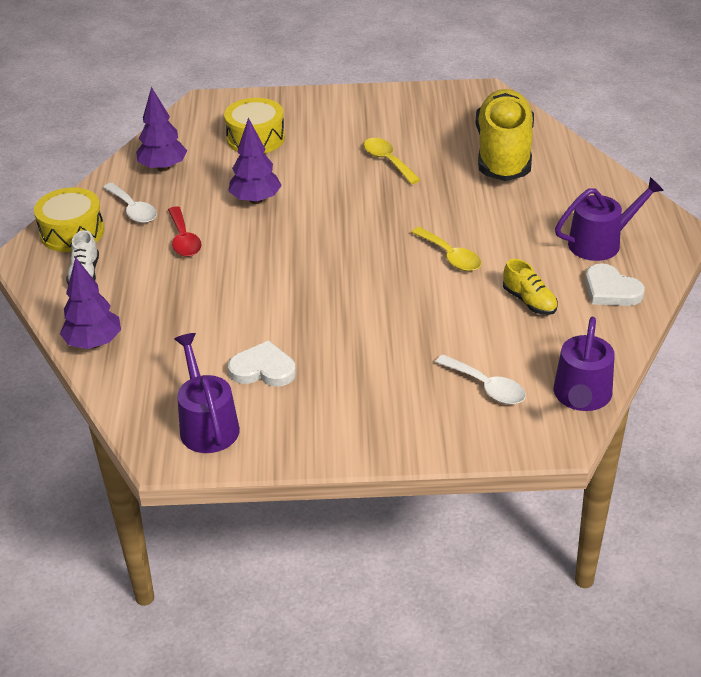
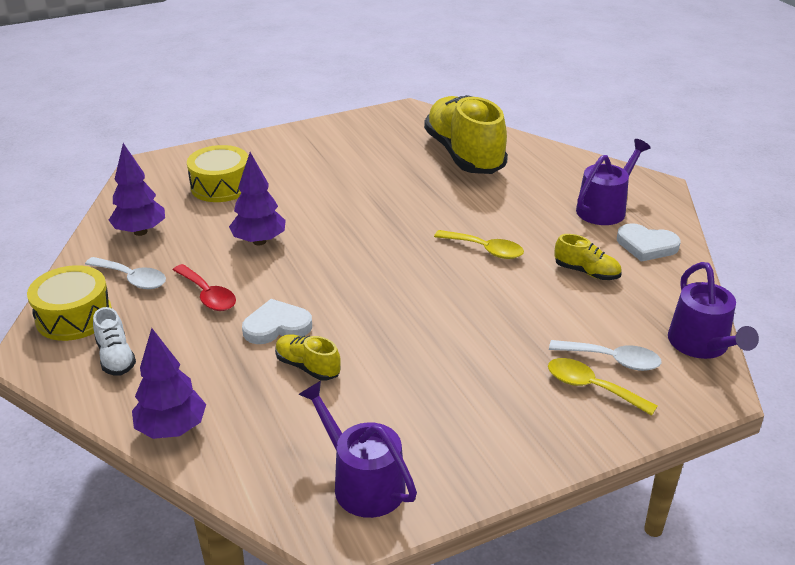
camera: 25 degrees left, 5 degrees down
(225, 322) = (307, 367): none -> yellow shoe
(263, 369) = (382, 404): white heart -> white heart (277, 326)
(388, 161) = (364, 181): yellow spoon -> yellow spoon (591, 387)

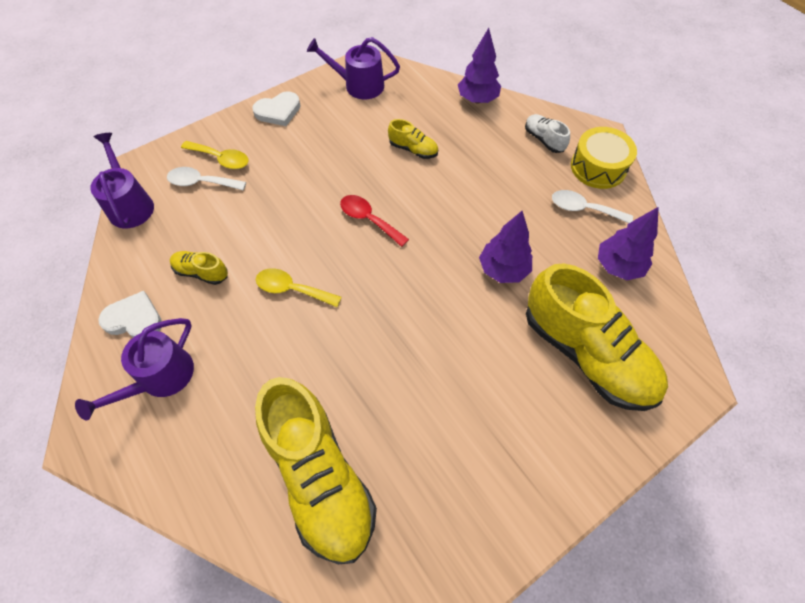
camera: 170 degrees right, 25 degrees up
(208, 295) = (513, 201): red spoon -> red spoon (369, 219)
(221, 186) = (586, 353): yellow drum -> yellow shoe
(277, 326) = (447, 179): white heart -> white heart (278, 111)
(363, 483) = (359, 85): purple watering can -> purple watering can turned 150 degrees clockwise

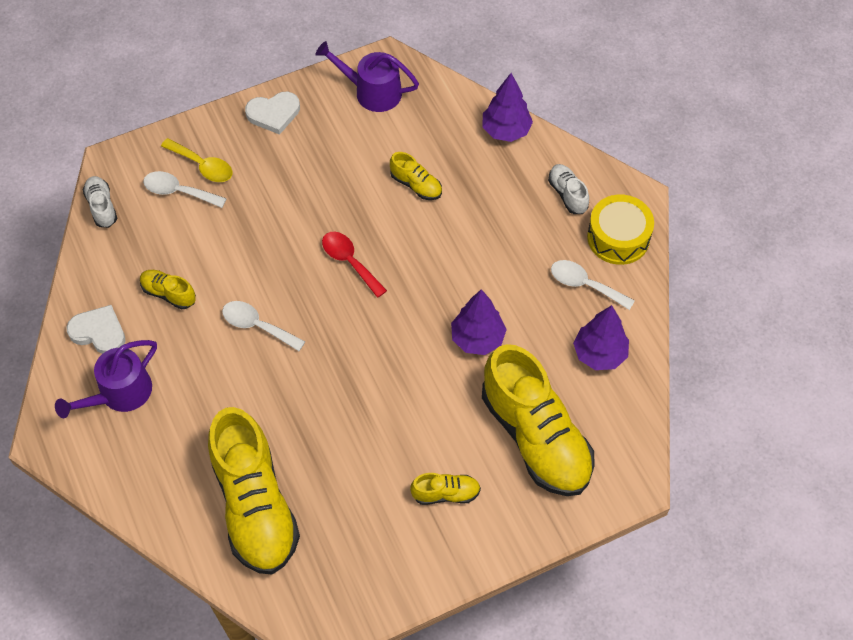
camera: 10 degrees right, 0 degrees up
(130, 205) = (102, 207): purple watering can -> white shoe
(292, 289) = (257, 326): yellow spoon -> white spoon
(516, 428) = (445, 493): none -> yellow shoe

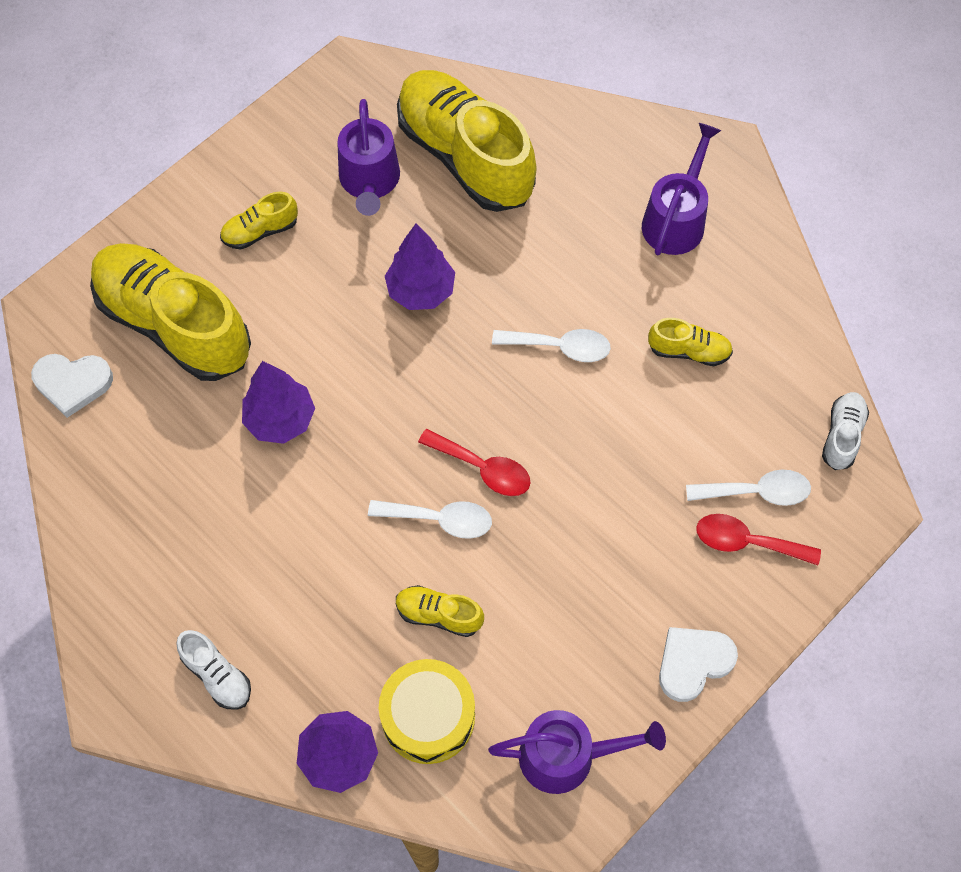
camera: 160 degrees right, 5 degrees up
(99, 332) = (743, 278): white heart -> white heart (72, 383)
(102, 207) = (842, 436): white shoe -> white shoe turned 120 degrees counterclockwise
(203, 166) = (747, 542): yellow spoon -> red spoon
(342, 509) = (369, 181): none -> purple watering can
(585, 285) = (159, 540): white spoon -> white spoon (439, 519)
(599, 354) = (119, 450): purple tree -> purple tree (420, 291)
(618, 237) = (128, 628): yellow drum -> yellow drum (428, 717)

